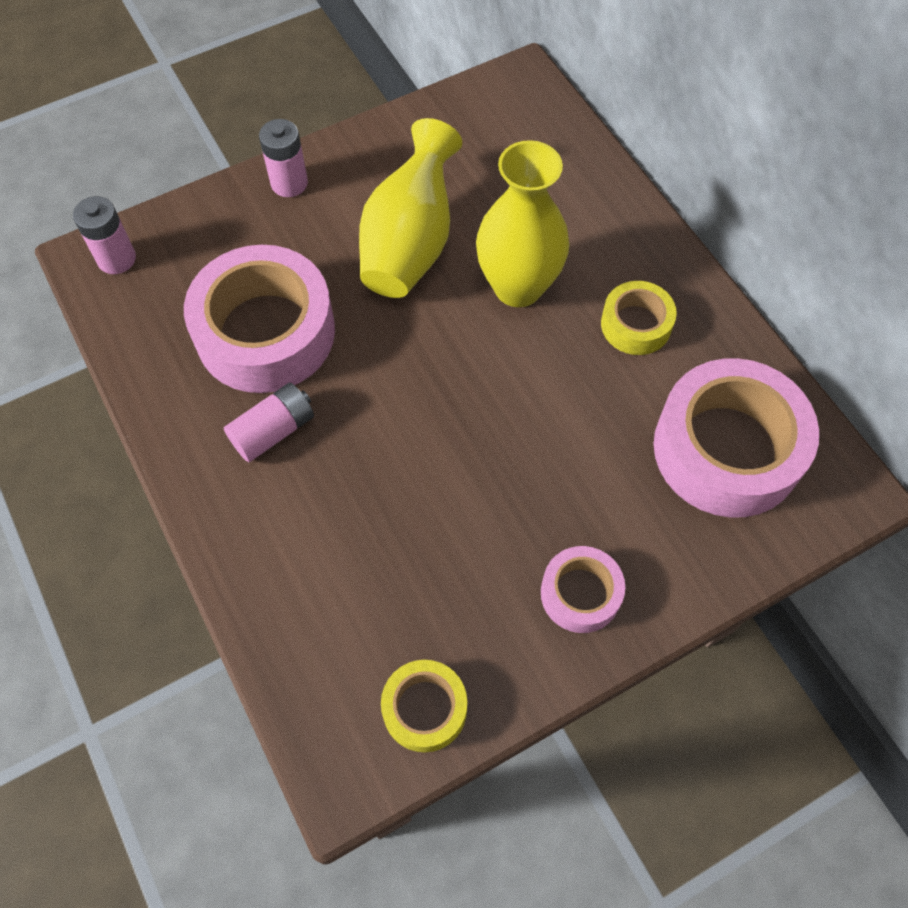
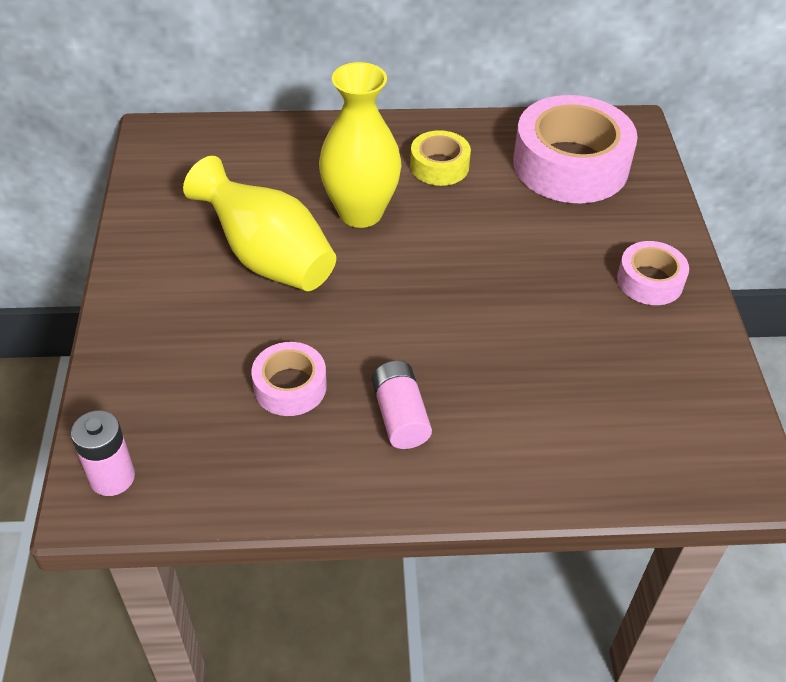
camera: 65 degrees left, 15 degrees down
(265, 332) = (290, 386): pink tape -> pink tape, size x0.51
(289, 183) = (134, 313): pink battery -> none
(424, 709) = (710, 405): yellow tape -> none

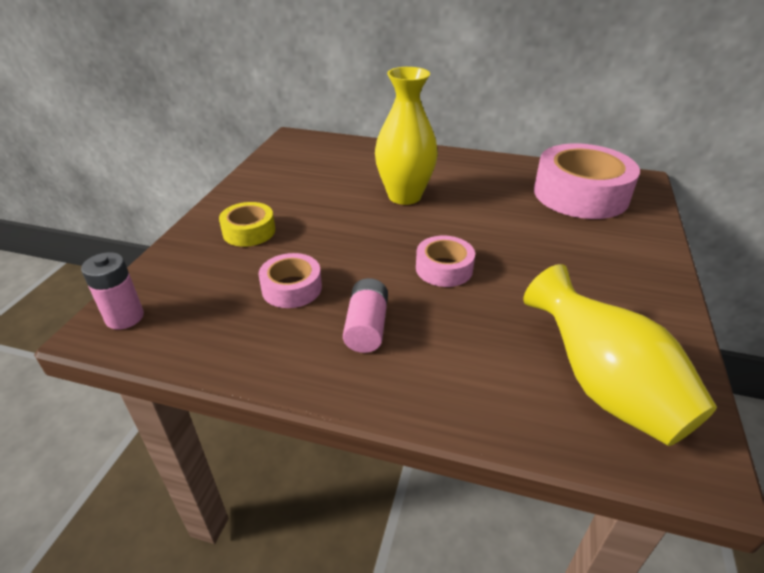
camera: 20 degrees right, 10 degrees down
(267, 258) = (324, 209): yellow vase -> yellow vase (603, 386)
(439, 166) = (476, 180): yellow tape -> yellow tape (249, 231)
(650, 281) = (627, 278): pink tape -> pink tape (444, 268)

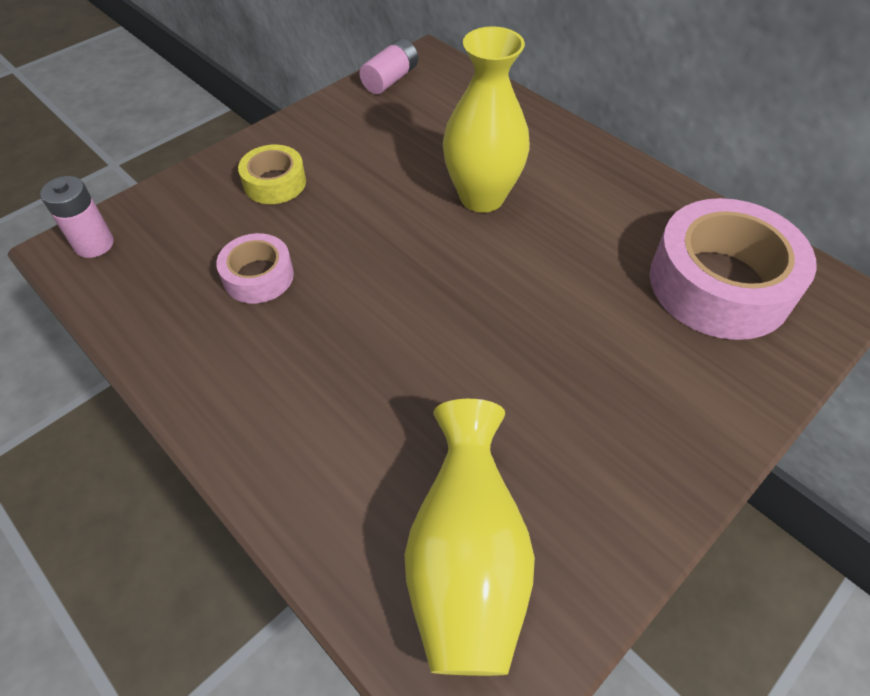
camera: 30 degrees right, 15 degrees up
(366, 327) = (289, 360): pink battery -> pink battery (390, 79)
(444, 268) = (434, 322): pink tape -> none

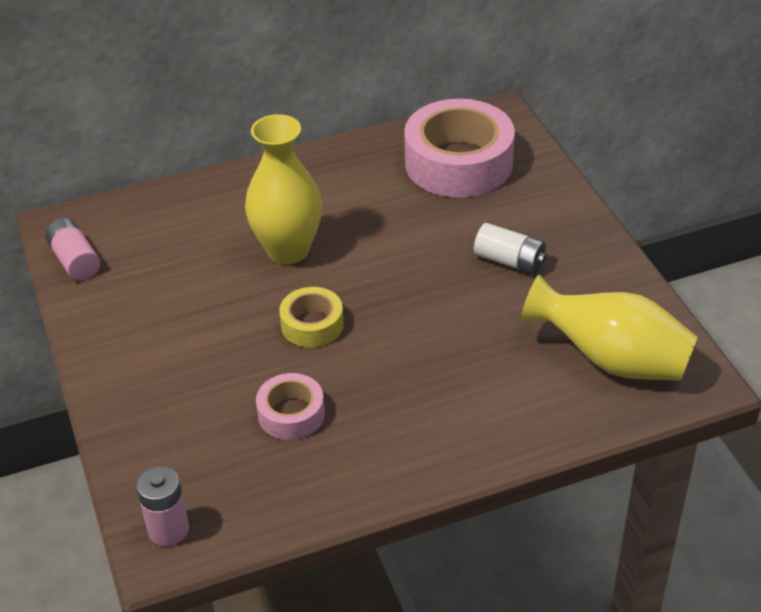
camera: 65 degrees left, 10 degrees down
(275, 183) = (172, 379): yellow tape -> yellow tape (312, 325)
(584, 387) = (509, 261): none -> white battery

